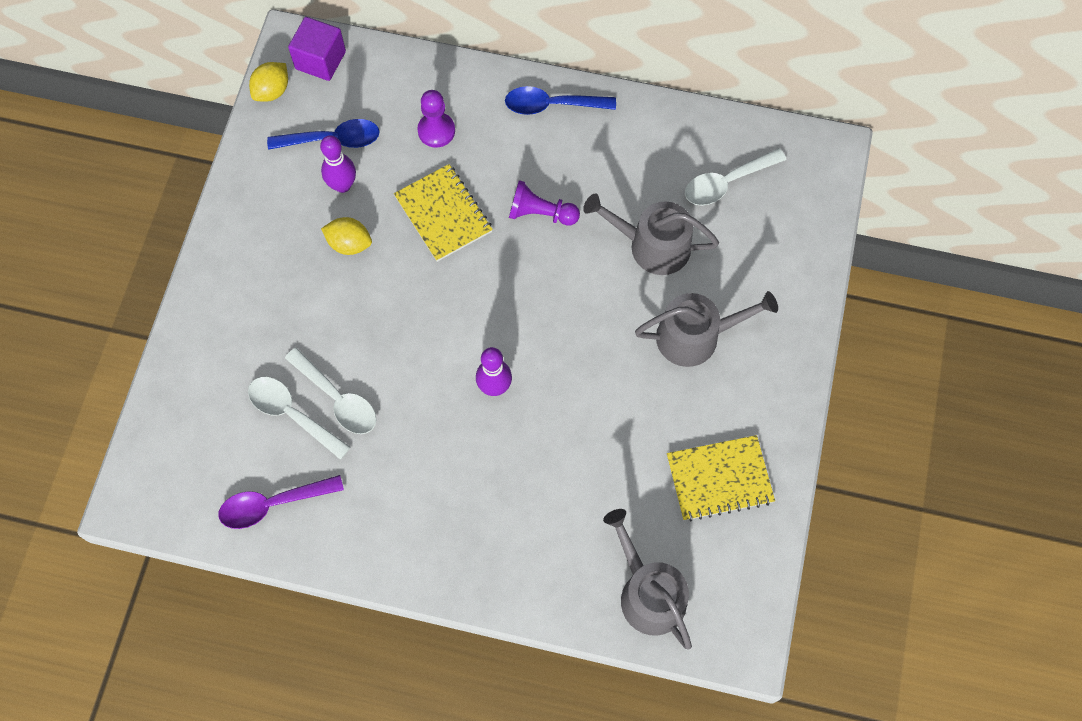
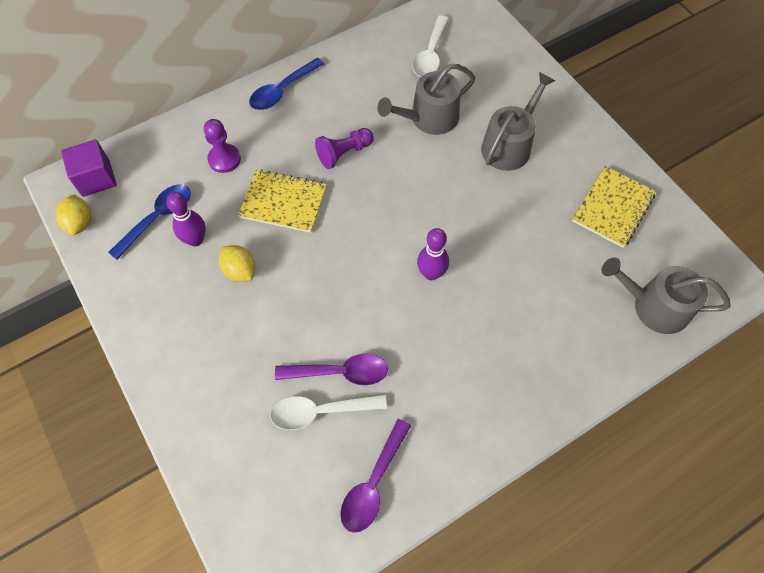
camera: 45 degrees left, 5 degrees down
(337, 399) = (340, 372): white spoon -> purple spoon
(349, 244) = (240, 271): yellow lemon -> yellow lemon turned 75 degrees clockwise

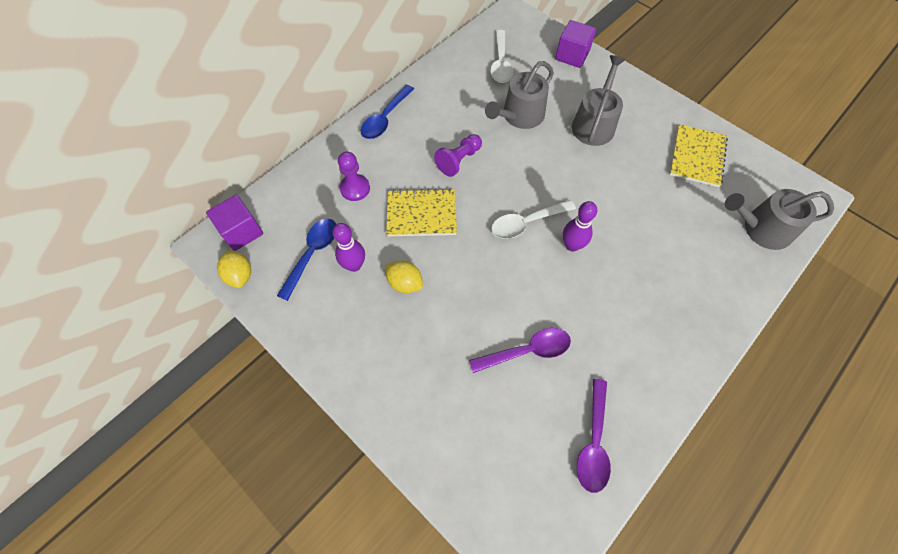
camera: 15 degrees left, 0 degrees up
(320, 411) = (522, 391): white spoon -> white spoon (526, 223)
(515, 61) = (572, 55): none -> purple cube

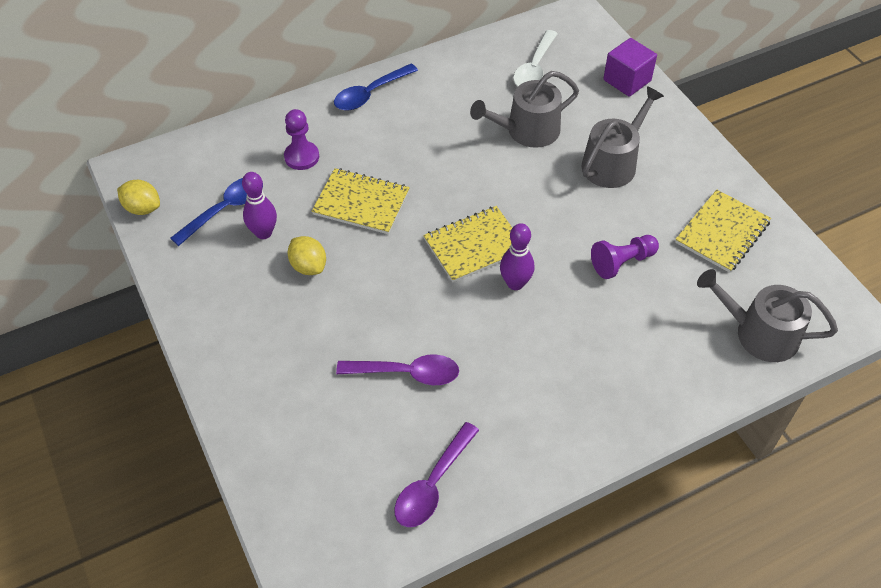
camera: 20 degrees right, 10 degrees down
(240, 275) = (142, 208): yellow lemon -> yellow lemon turned 60 degrees counterclockwise
(241, 231) = (163, 166): purple cube -> none
(459, 160) = (431, 159): purple pawn -> purple pawn (622, 262)
(526, 223) = (474, 245): white spoon -> yellow notebook

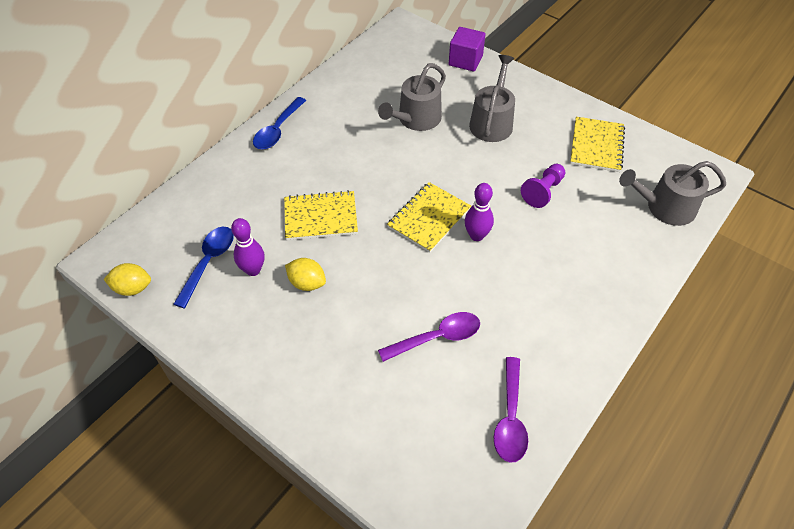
camera: 25 degrees left, 0 degrees up
(301, 157) = (250, 197): purple pawn -> none
(534, 68) = (393, 72): white spoon -> none

